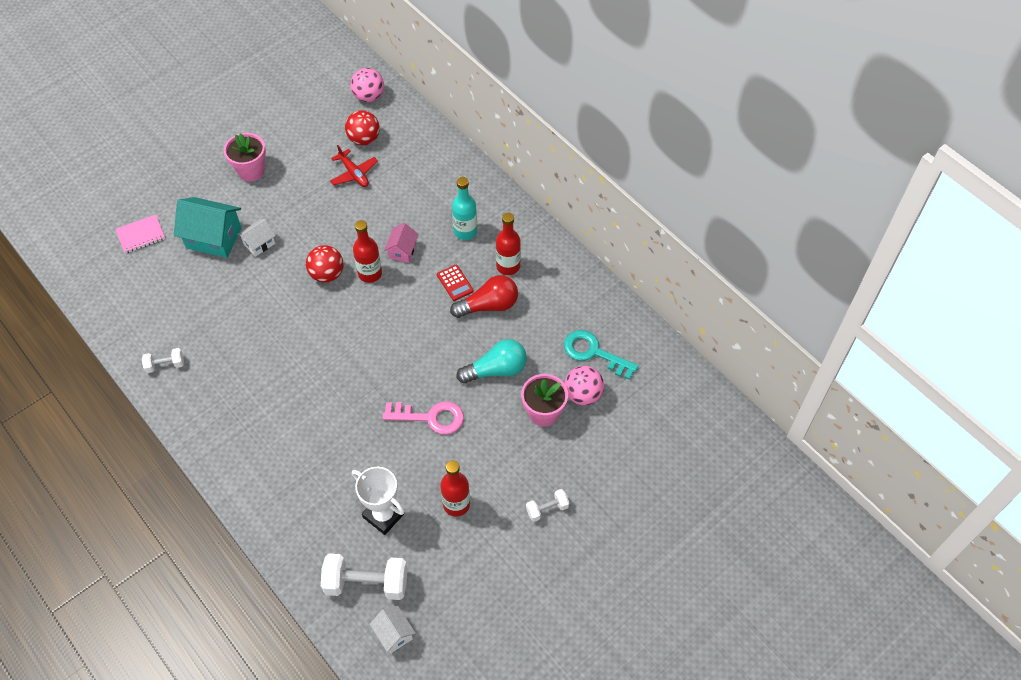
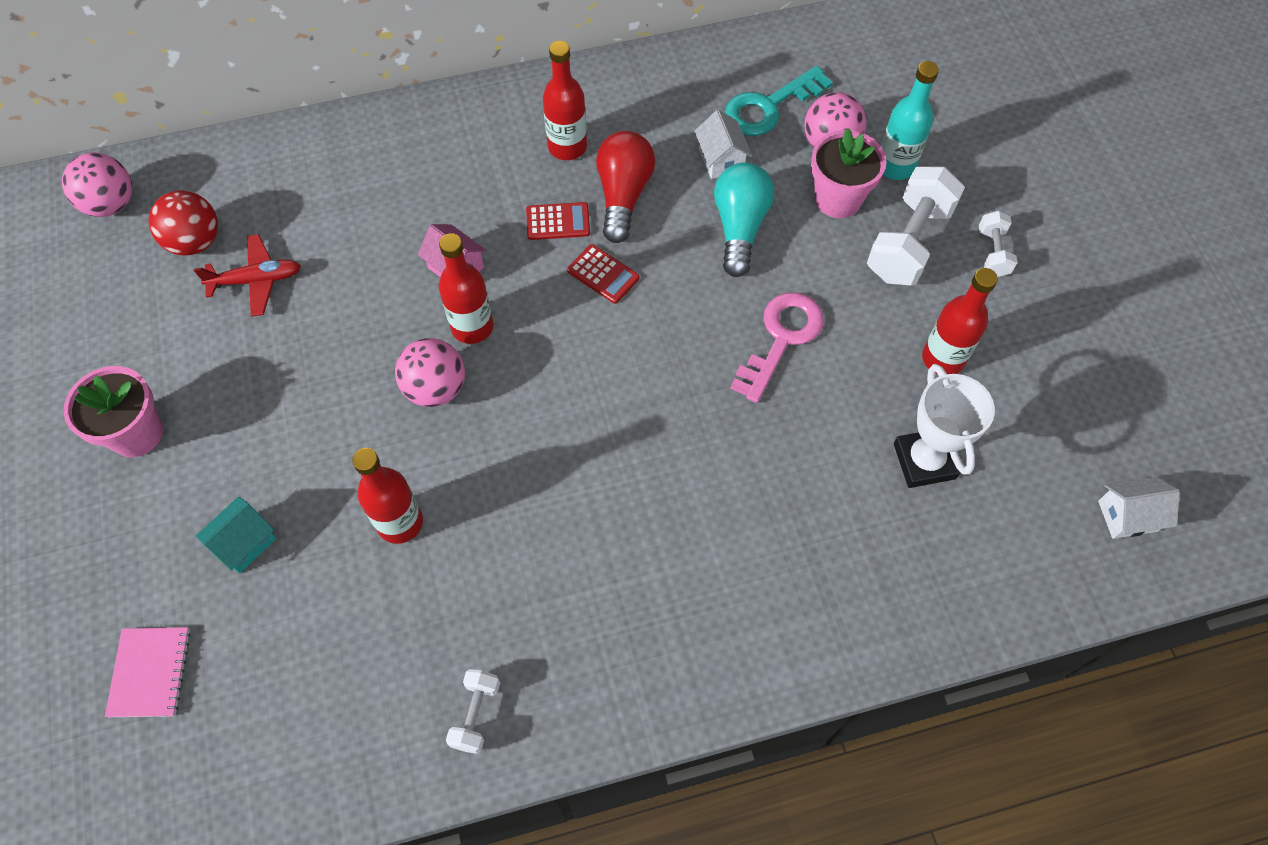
camera: 65 degrees left, 5 degrees up
(214, 238) = (244, 543): turquoise house -> turquoise house, size x0.55
(248, 292) = (400, 522): none -> red bottle
(259, 243) = (306, 471): white house -> white house (721, 160)
(327, 274) = (435, 388): red ball -> pink ball
(366, 583) = (1032, 525): white dumbbell -> white dumbbell (908, 243)
(383, 515) = (924, 461): white trophy -> white trophy turned 75 degrees counterclockwise
(431, 317) = (603, 274): none -> red calculator
(465, 231) = (471, 175): turquoise bottle -> turquoise bottle (895, 166)

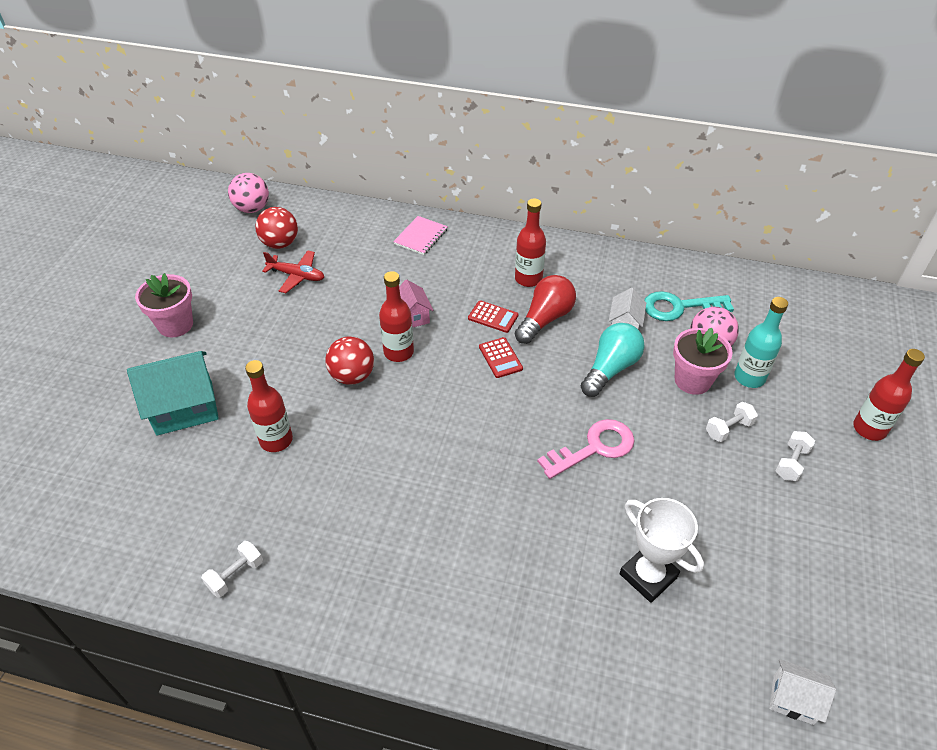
camera: 30 degrees right, 15 degrees down
(150, 672) = (83, 451): pink notebook -> pink notebook (421, 237)
(244, 543) = (184, 408): turquoise house -> turquoise house, size x1.82
(435, 388) = (352, 376): pink ball -> red ball
(908, 243) = (728, 429): white dumbbell -> white dumbbell, size x0.52
(924, 461) = (648, 576): white trophy -> white trophy turned 60 degrees counterclockwise
(943, 359) = (707, 514): red bottle -> red bottle (869, 429)

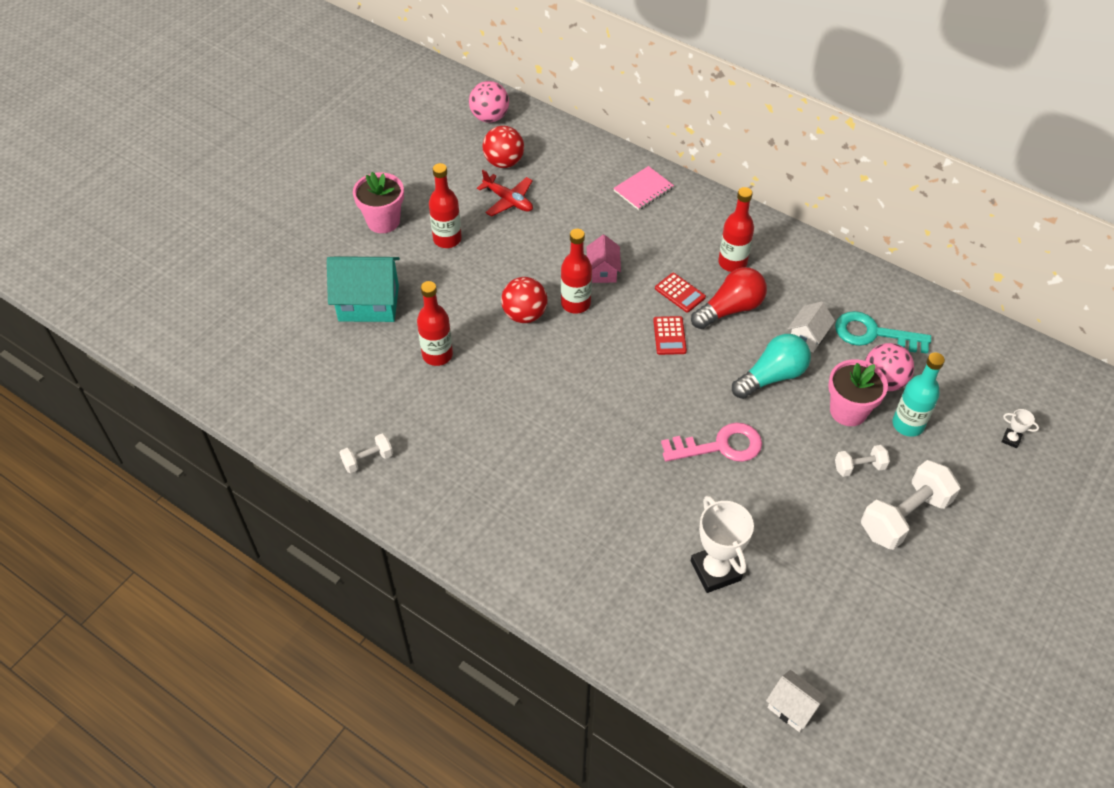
camera: 20 degrees right, 5 degrees up
(791, 463) = (904, 516): white dumbbell -> white dumbbell, size x1.92
(840, 365) = (1011, 439): none -> white trophy
(869, 429) = (1003, 509): red bottle -> red bottle (447, 239)

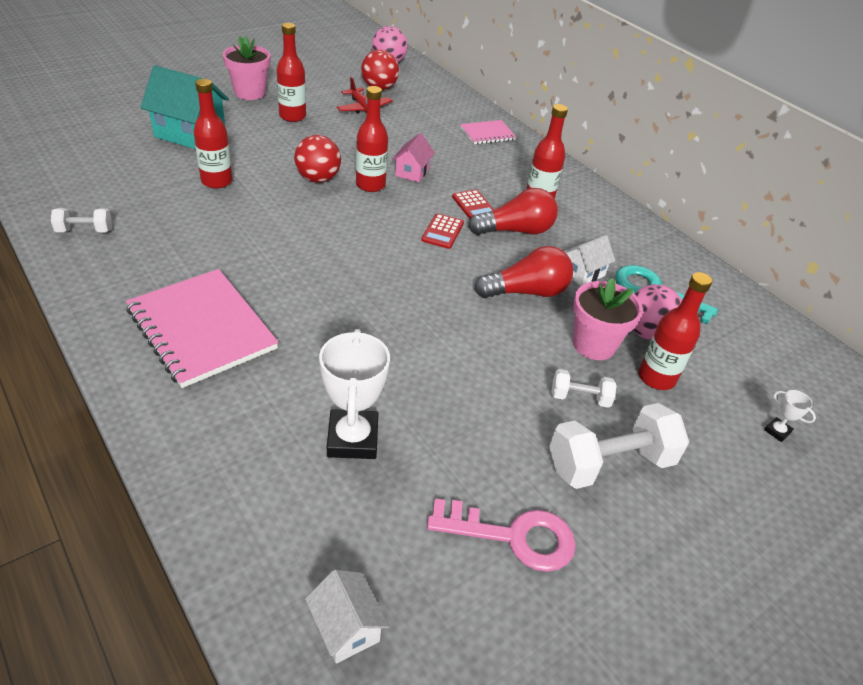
camera: 15 degrees right, 10 degrees down
(540, 520) = (201, 329): none -> pink notebook
(719, 446) = (434, 329): pink key -> pink key (513, 536)
(772, 376) = (526, 292): turquoise light bulb -> red light bulb
(908, 424) = (656, 378): turquoise bottle -> red bottle

